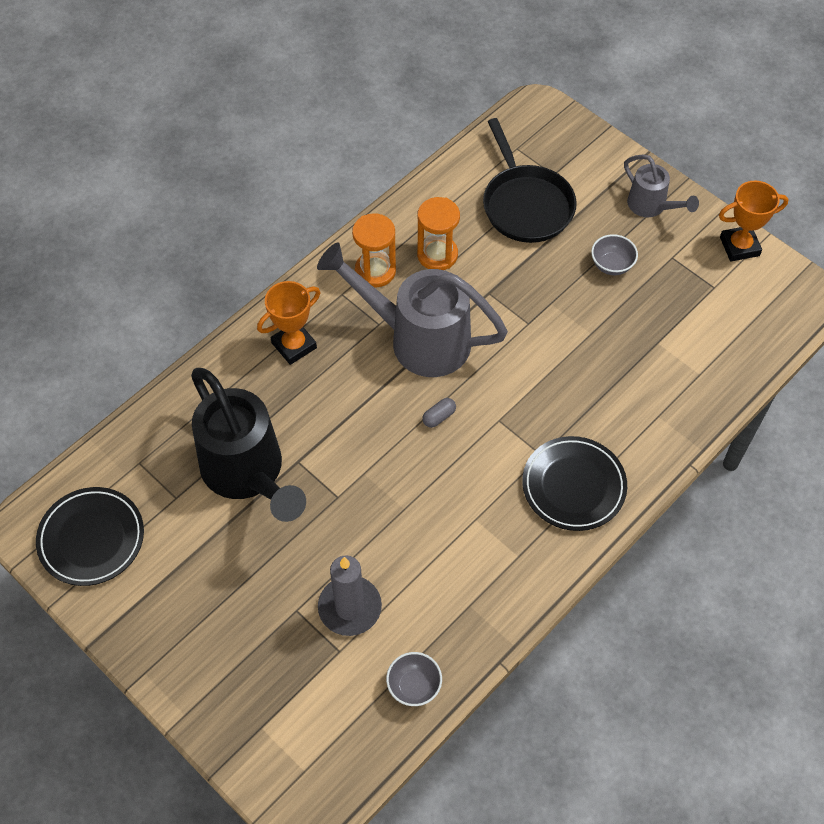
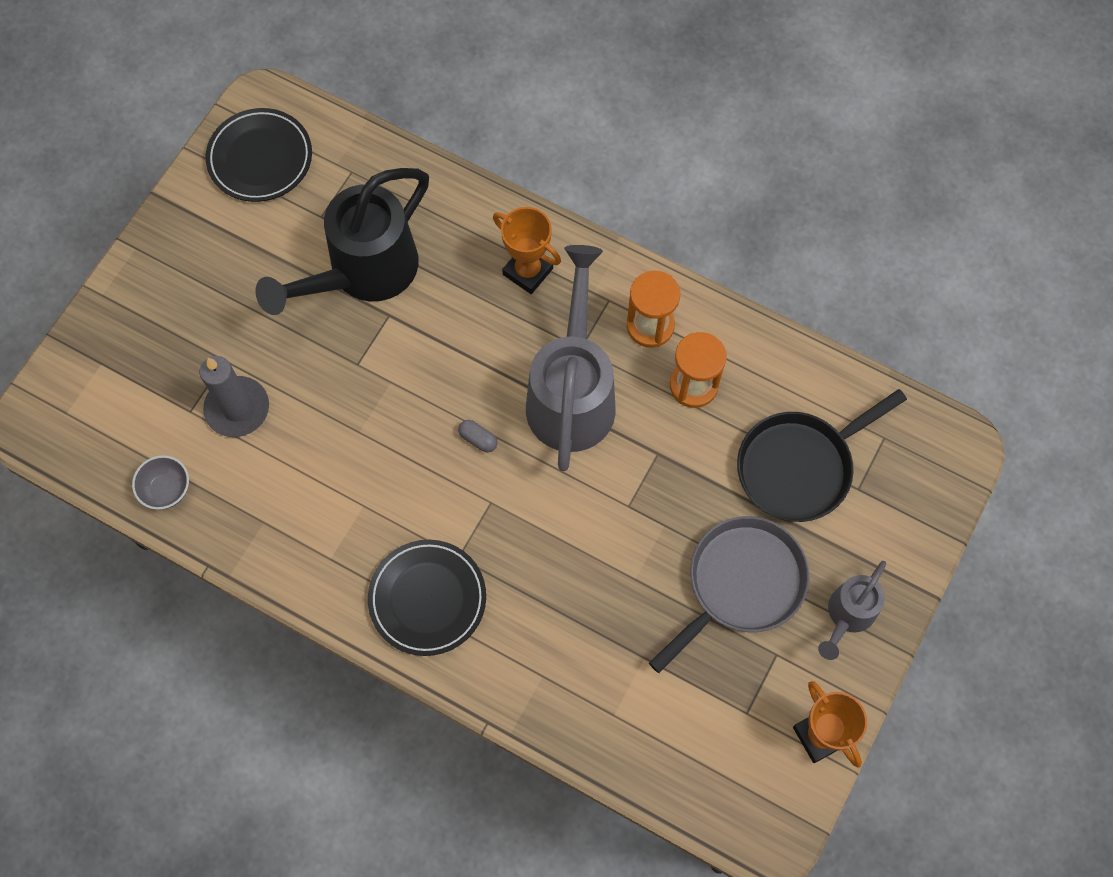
camera: 75 degrees right, 10 degrees up
(611, 265) = (741, 584): grey bowl -> grey pan

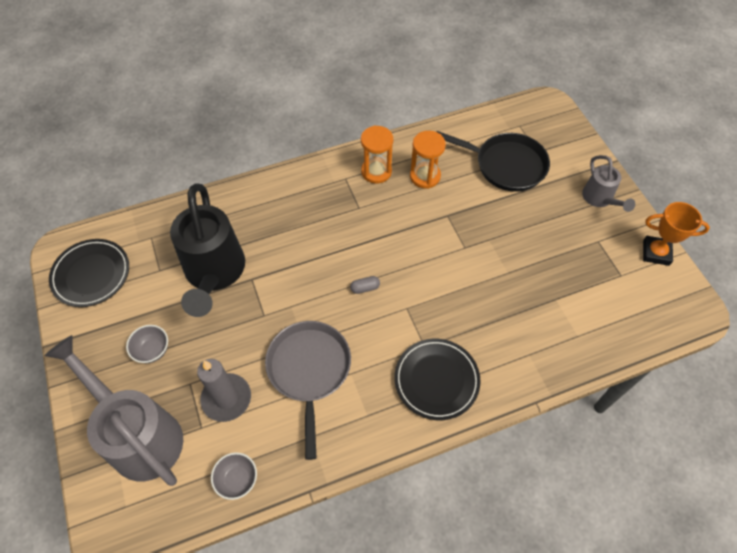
camera: 50 degrees left, 10 degrees down
(229, 294) = (152, 350): none -> grey bowl
(528, 271) = (294, 200): orange trophy -> none
(572, 393) = (380, 228): grey watering can -> grey watering can (139, 435)
(741, 584) = (548, 230): grey pan -> grey pan (309, 371)
(799, 466) = (506, 165): black pan -> black pan turned 75 degrees counterclockwise

